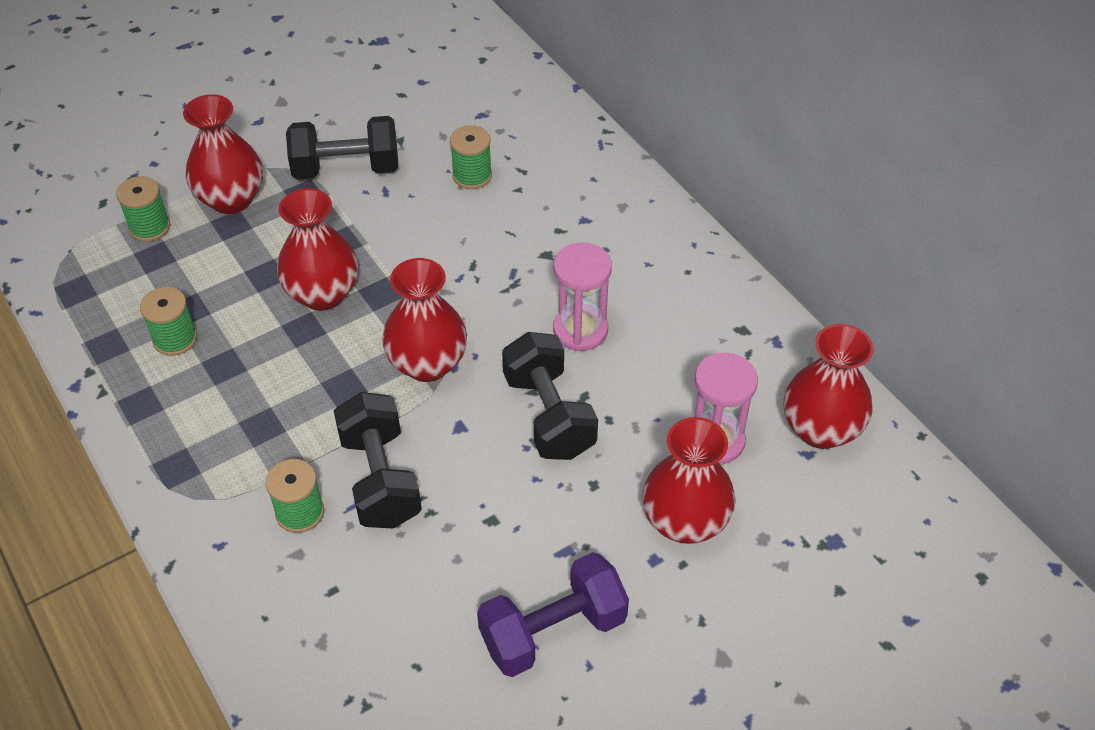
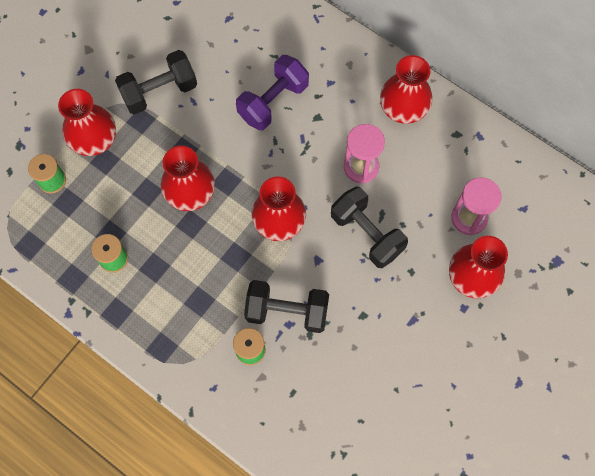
camera: 20 degrees left, 20 degrees up
(380, 479) = (287, 311): black dumbbell -> black dumbbell turned 45 degrees counterclockwise
(472, 176) = (244, 71): green spool -> none
(553, 631) = (426, 372): purple dumbbell -> purple dumbbell (273, 101)
(820, 429) = (525, 189): red vase -> red vase (403, 109)

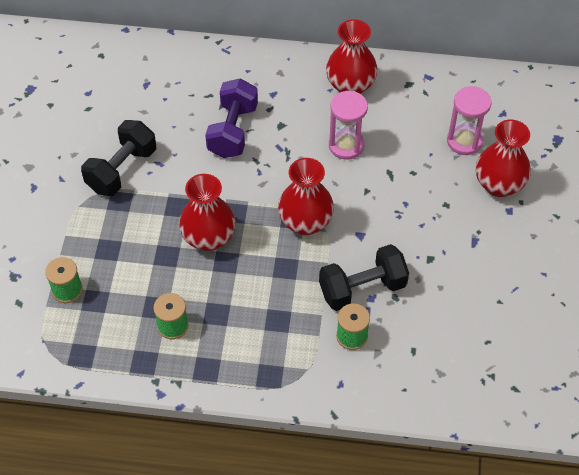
camera: 30 degrees left, 15 degrees down
(95, 140) = (87, 237): red vase -> none
(367, 234) = (388, 194): black dumbbell -> none

